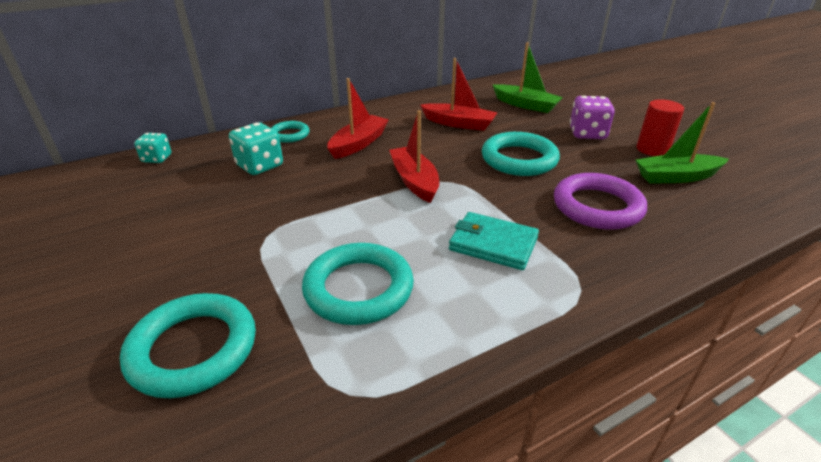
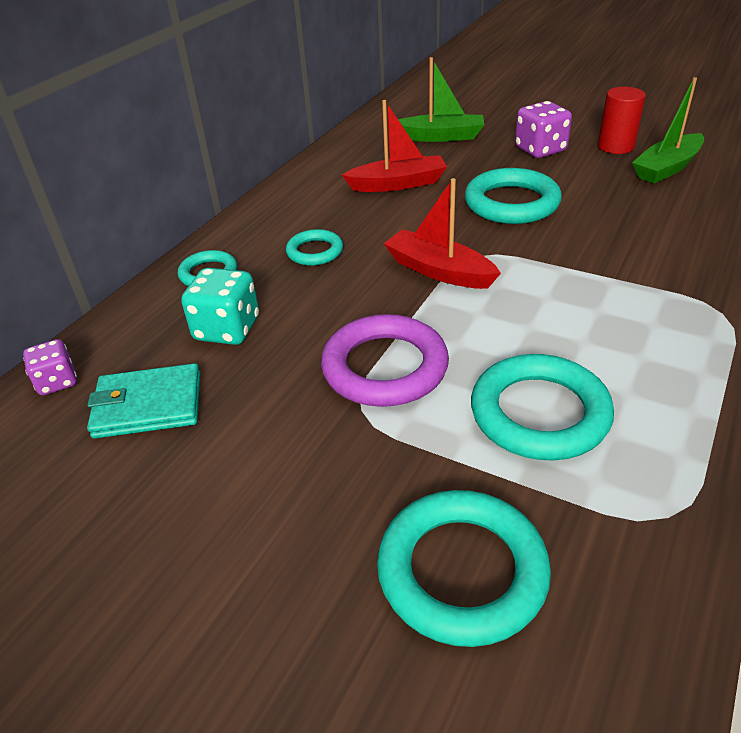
camera: 30 degrees left, 5 degrees up
(157, 158) = (57, 382): turquoise dice -> purple dice
(358, 144) = (315, 251): red boat -> turquoise ring
(493, 244) = (600, 304): turquoise wallet -> turquoise wallet (148, 405)
(597, 206) = (640, 225): purple ring -> purple ring (385, 367)

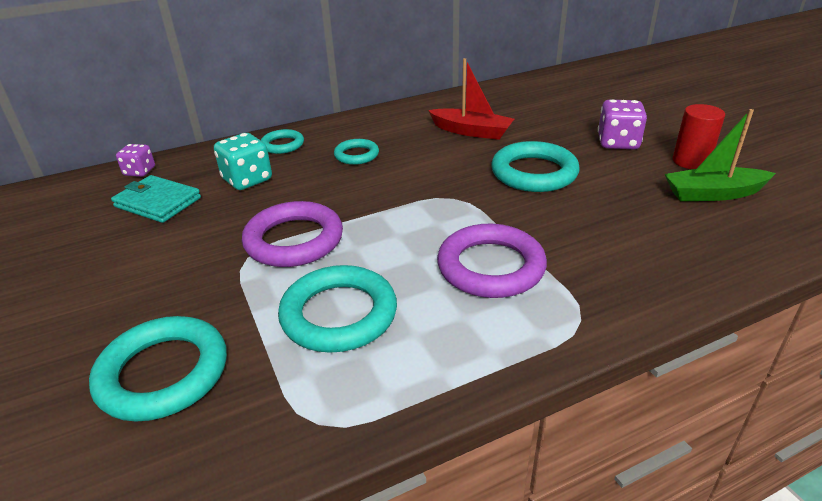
camera: 35 degrees right, 5 degrees down
(439, 271) = (413, 197): red boat -> none
(440, 137) = (551, 109): green boat -> none
(599, 303) = (491, 267): none -> purple ring

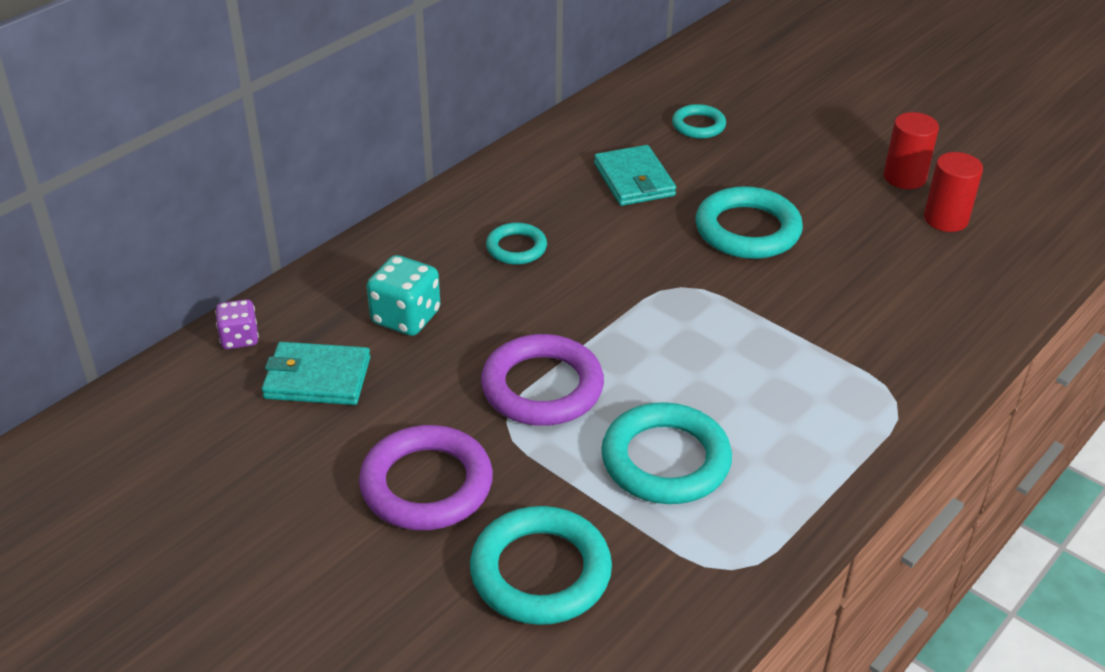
camera: 25 degrees left, 5 degrees up
(282, 145) = (402, 251): turquoise ring -> turquoise ring (698, 125)
(471, 131) = (634, 180): red boat -> turquoise wallet
(491, 267) = (778, 365): purple ring -> purple ring (426, 484)
(618, 143) = (814, 165): purple dice -> none
(713, 194) = (945, 219): green boat -> red cylinder

